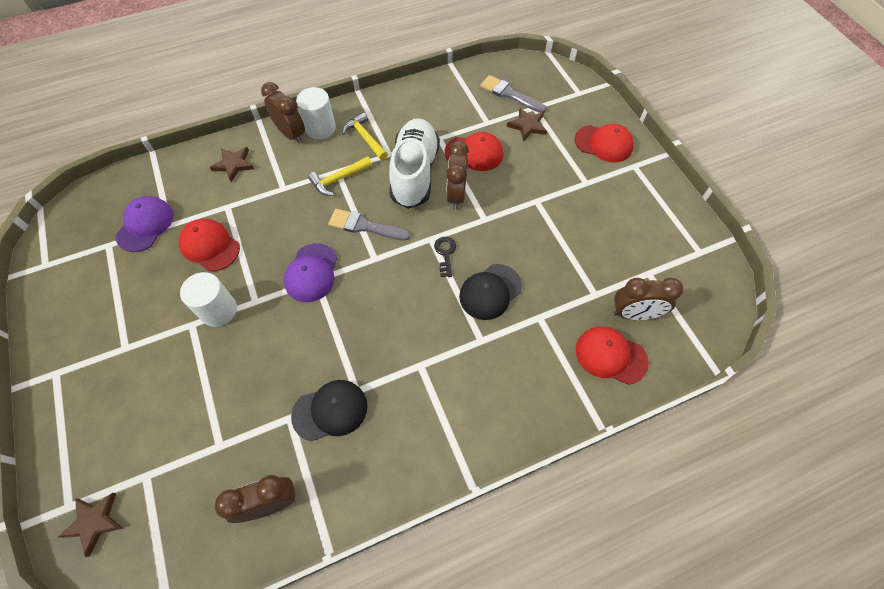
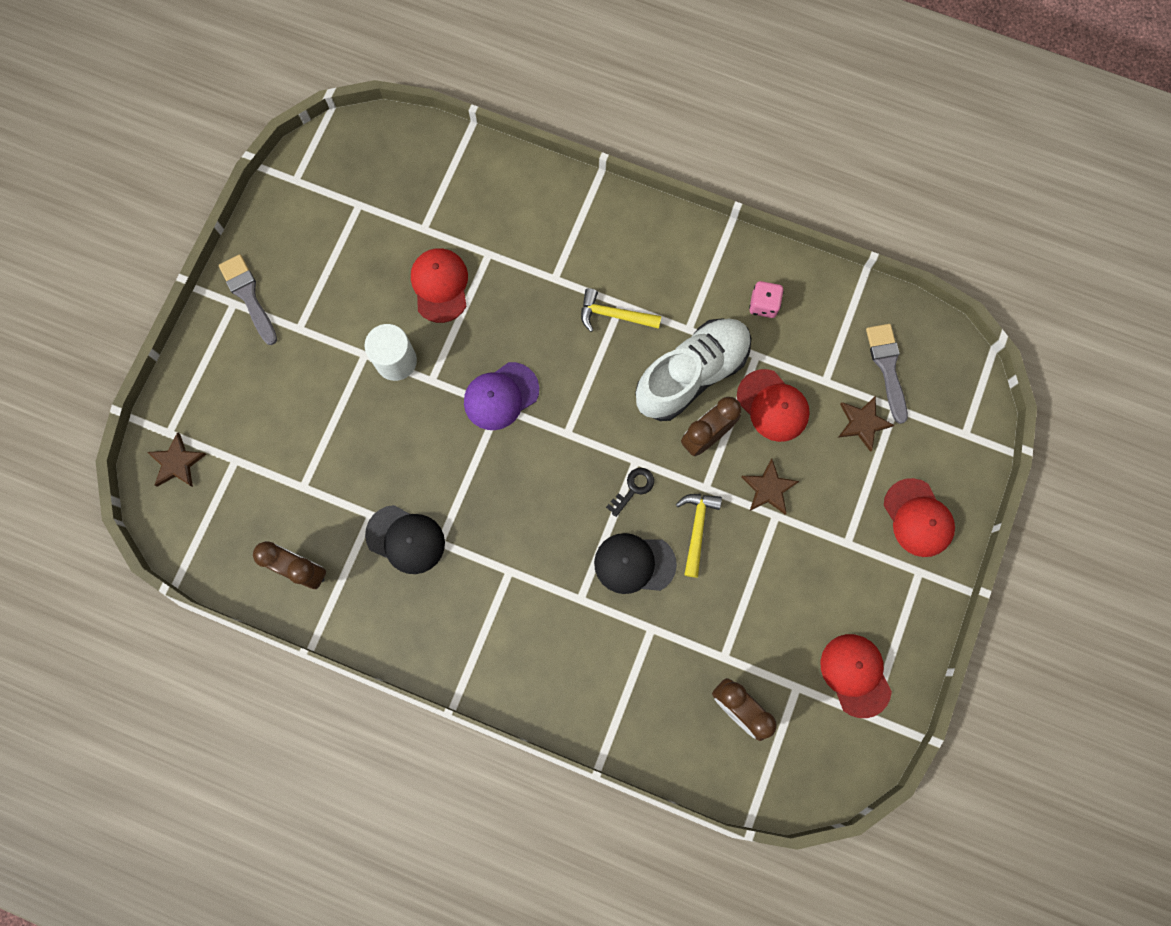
camera: 45 degrees right, 15 degrees up
(145, 225) = (404, 210): purple cap -> none
(233, 164) = (533, 207): brown star -> brown star (768, 489)
(291, 134) = (617, 217): brown clock -> none
(320, 128) = (652, 235): white cylinder -> none
(365, 138) = (684, 288): yellow hammer -> yellow hammer (697, 529)
(365, 226) = (590, 391): grey brush -> grey brush (248, 296)
(417, 114) = (763, 305): none -> pink dice
(610, 356) = (673, 721): red cap -> red cap (855, 675)

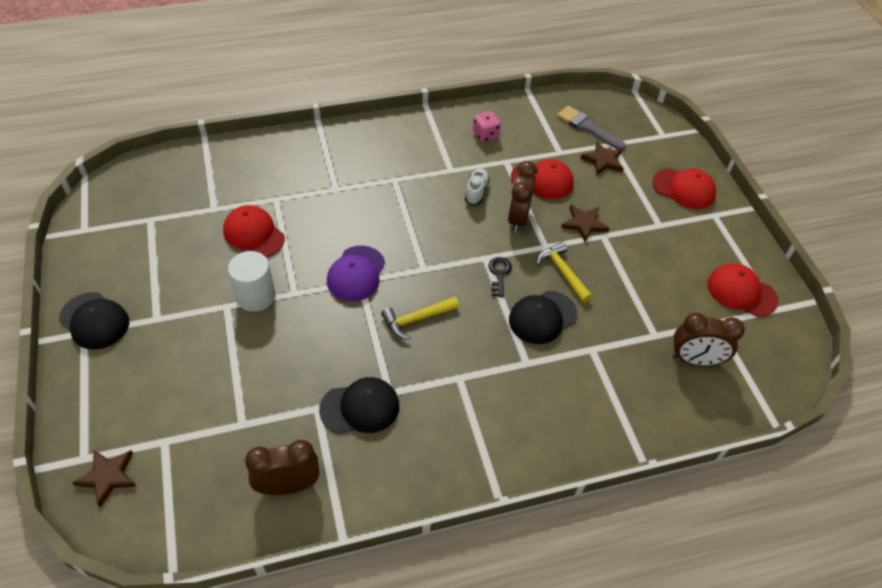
camera: 40 degrees left, 25 degrees down
(248, 296) = (94, 321): grey brush -> black cap
(614, 315) = (395, 187): yellow hammer -> yellow hammer (417, 319)
(691, 374) = (476, 192): white shoe -> white shoe, size x0.43

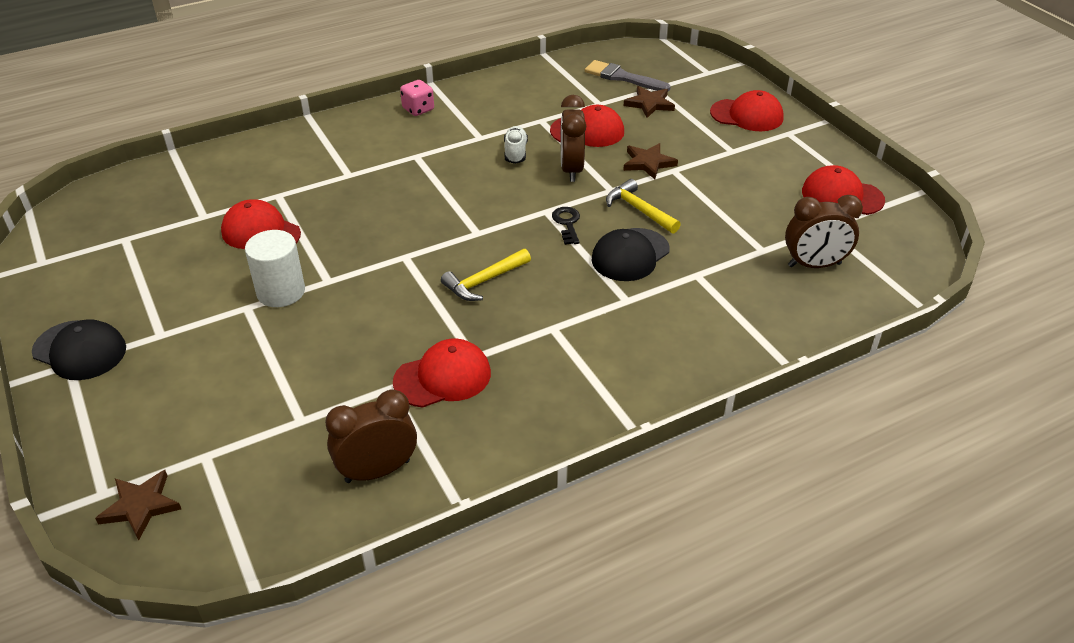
camera: 10 degrees left, 10 degrees down
(356, 274) = (398, 250): purple cap -> none
(360, 407) = (443, 377): black cap -> red cap
(485, 135) = (509, 100): pink dice -> pink dice (418, 109)

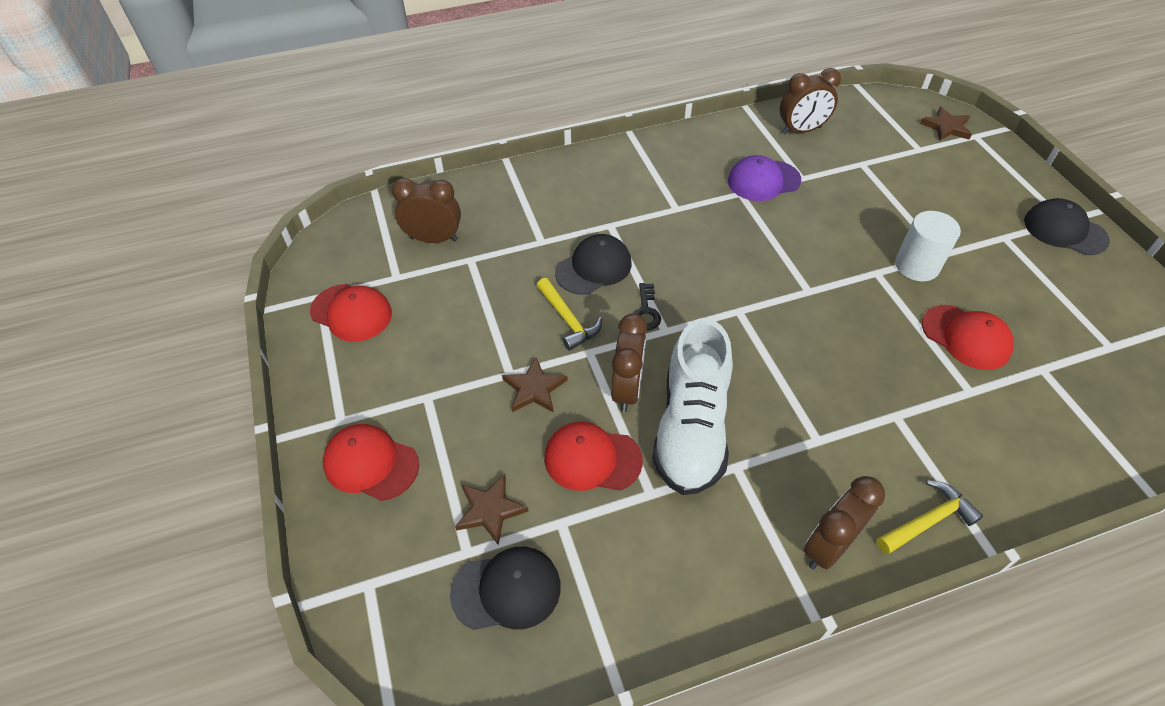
camera: 170 degrees left, 10 degrees up
(418, 109) = (828, 546): pink dice -> brown clock
(443, 377) = (763, 181): red cap -> purple cap
(484, 281) = (732, 256): yellow hammer -> yellow hammer (927, 521)
(515, 152) = (691, 429): white shoe -> white shoe, size x2.34
(622, 77) = (506, 590): grey brush -> black cap

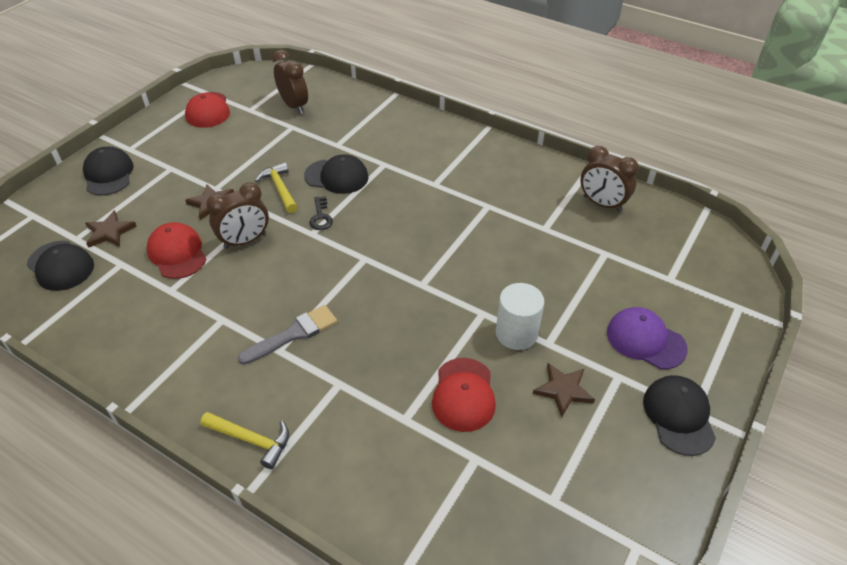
camera: 50 degrees right, 5 degrees down
(371, 464) = (108, 174): red cap -> black cap
(568, 320) = (280, 188): yellow hammer -> yellow hammer turned 135 degrees clockwise
(646, 311) = (320, 217): black key -> black key turned 60 degrees counterclockwise
(691, 429) = (236, 284): white shoe -> none
(763, 181) = (516, 210): purple cap -> purple cap (645, 340)
(804, 418) = (293, 334): none -> grey brush
(828, 546) = (189, 393): brown clock -> none
(946, 127) = (725, 283): brown star -> brown star (563, 390)

